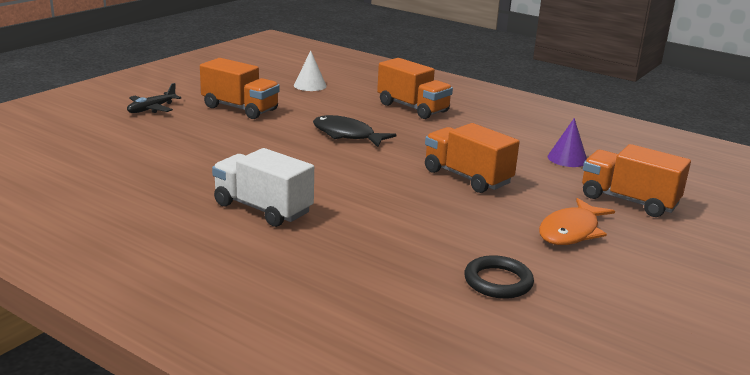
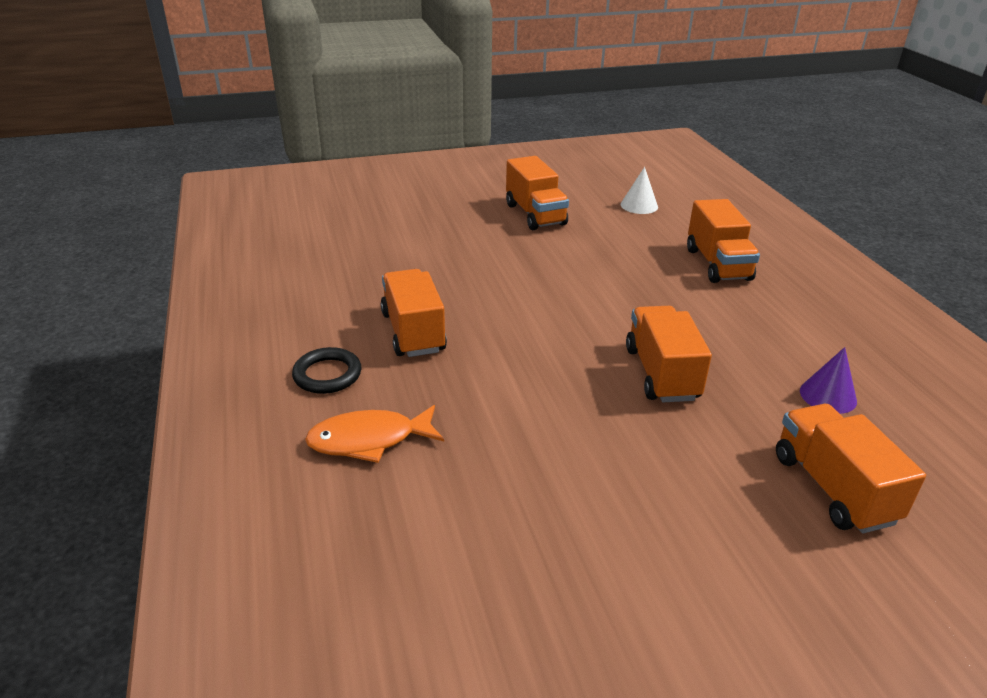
camera: 40 degrees right, 10 degrees up
(151, 109) = (458, 194): black plane -> none
(263, 208) = (413, 332): white truck -> orange truck
(347, 135) = (599, 276): black fish -> none
(498, 281) = (518, 516): black ring -> black ring (327, 375)
(571, 231) = (692, 495): orange fish -> orange fish (369, 440)

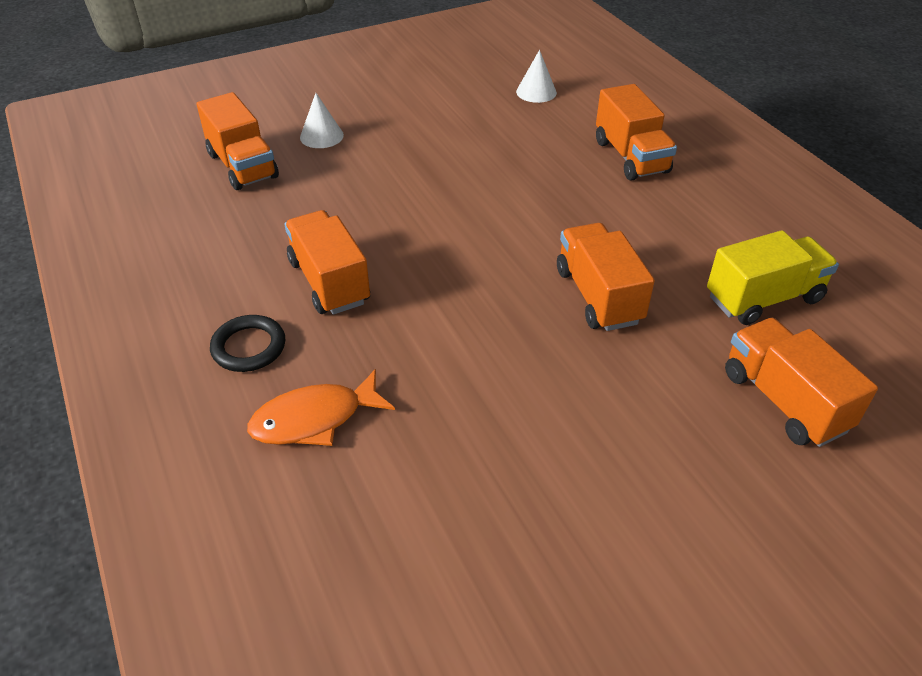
camera: 10 degrees left, 10 degrees up
(437, 220) = (321, 136): none -> white cone
(535, 214) = (427, 116): orange truck -> orange truck (242, 166)
(828, 396) = (763, 298): purple cone -> yellow truck

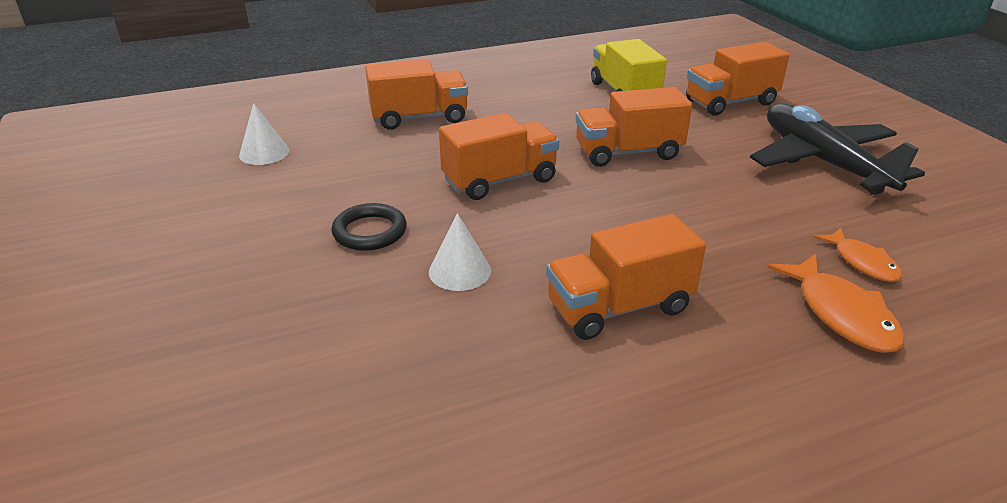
camera: 85 degrees left, 10 degrees down
(242, 166) = (325, 408): orange truck -> orange truck (500, 180)
(249, 347) = (749, 371): black ring -> black ring (370, 231)
(321, 136) = (275, 321): white cone -> white cone (459, 271)
(397, 455) = (862, 262): none -> orange fish
(624, 470) = (822, 162): none -> black plane

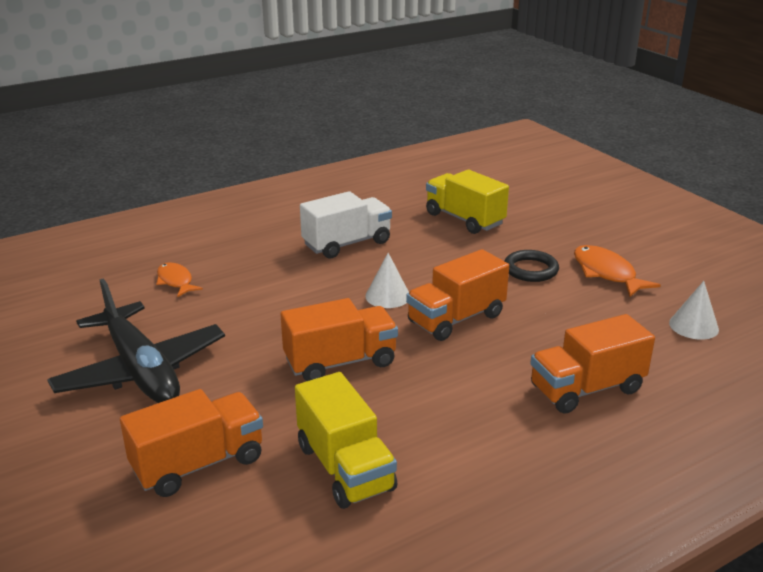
camera: 170 degrees right, 5 degrees down
(399, 345) = (464, 219): none -> yellow truck
(459, 271) = (452, 253): white cone -> white cone (387, 296)
(619, 307) = (347, 244): orange truck -> white truck
(841, 314) = (212, 252): orange fish -> orange fish (606, 273)

